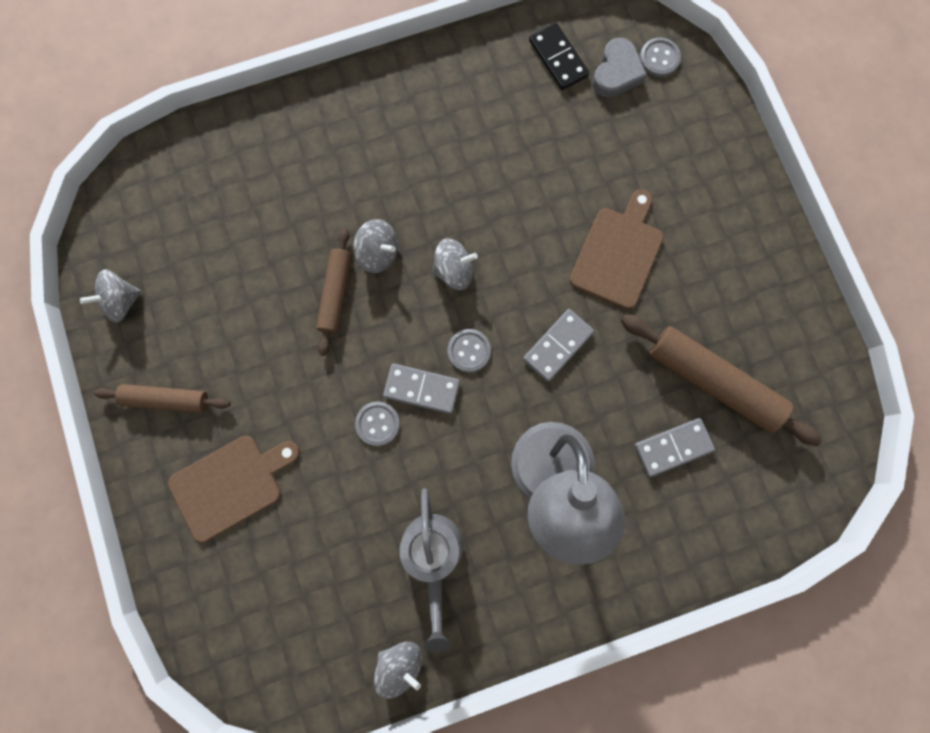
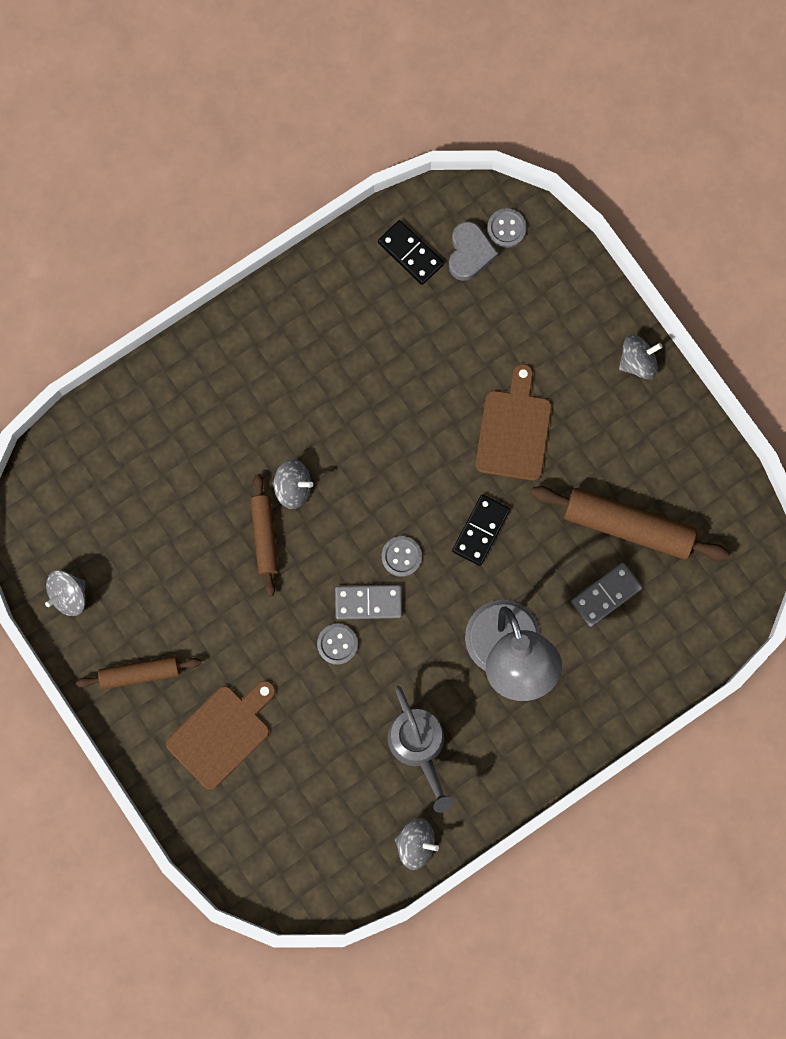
camera: 15 degrees left, 0 degrees up
(454, 270) = (367, 486): grey spinning top -> grey spinning top (637, 362)
(558, 346) = (481, 530): grey domino -> black domino

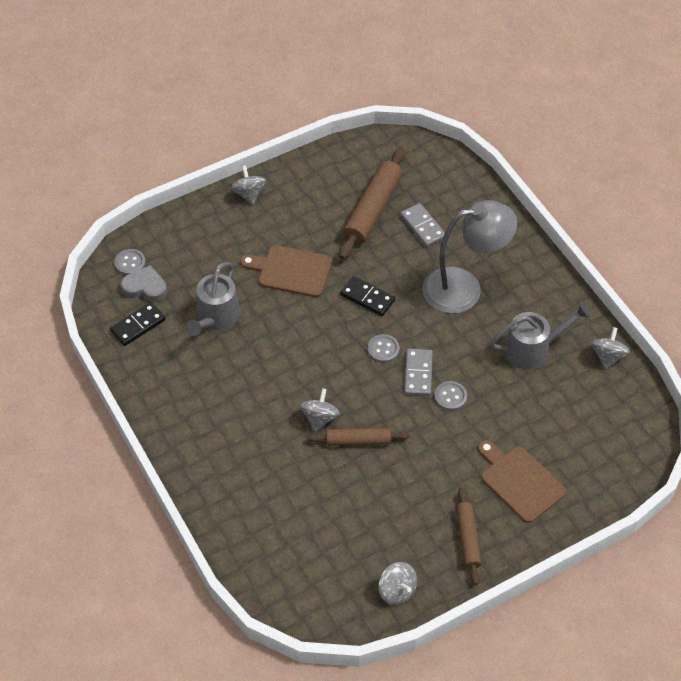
camera: 85 degrees left, 25 degrees down
(432, 345) = (216, 317): none -> grey watering can

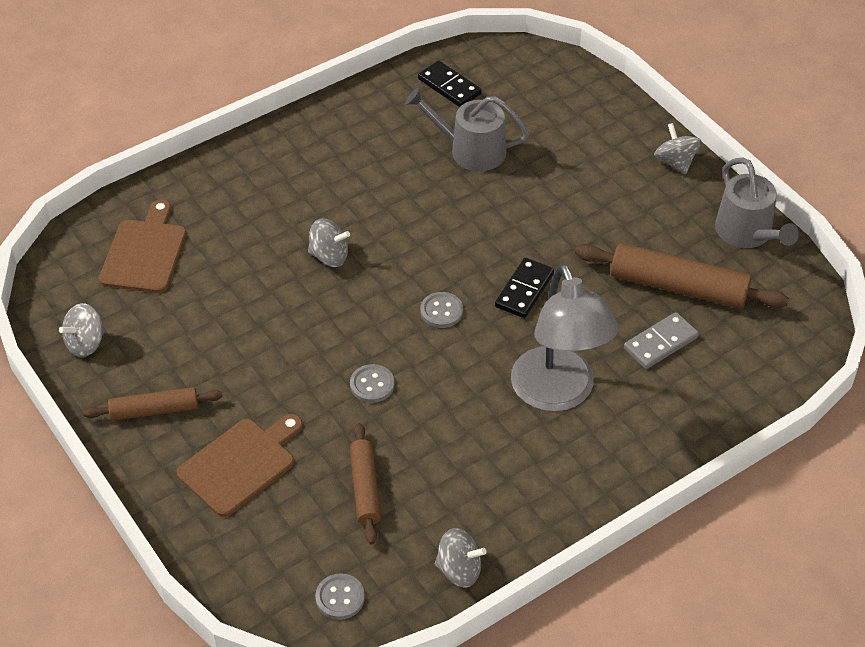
camera: 85 degrees right, 5 degrees down
(130, 263) = (540, 70): grey button -> grey button (340, 598)
(145, 287) = (506, 86): grey heart -> none
(249, 194) = (675, 162): grey spinning top -> grey spinning top turned 90 degrees counterclockwise
(291, 271) = (555, 212): brown cutting board -> brown cutting board (145, 252)
(358, 441) = (297, 295): brown rolling pin -> brown rolling pin (365, 488)
(418, 374) = (406, 349): grey domino -> none
(532, 349) = (461, 476): grey watering can -> grey watering can (747, 233)

